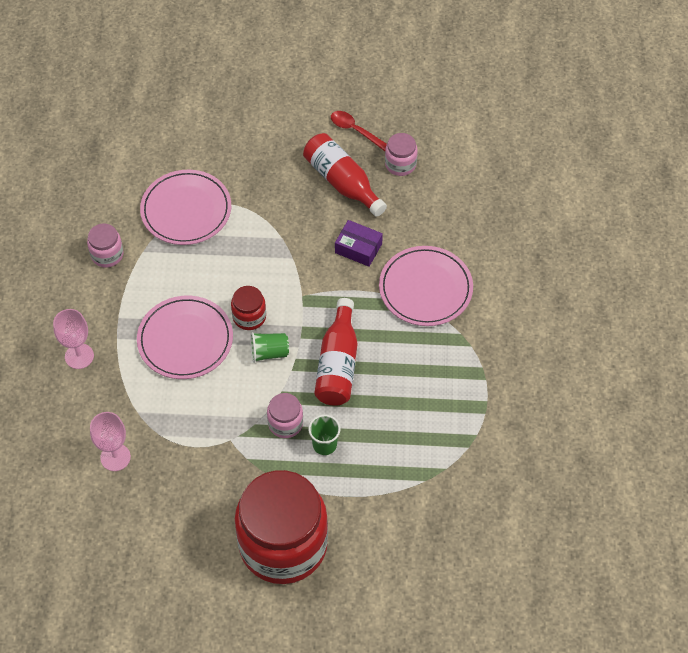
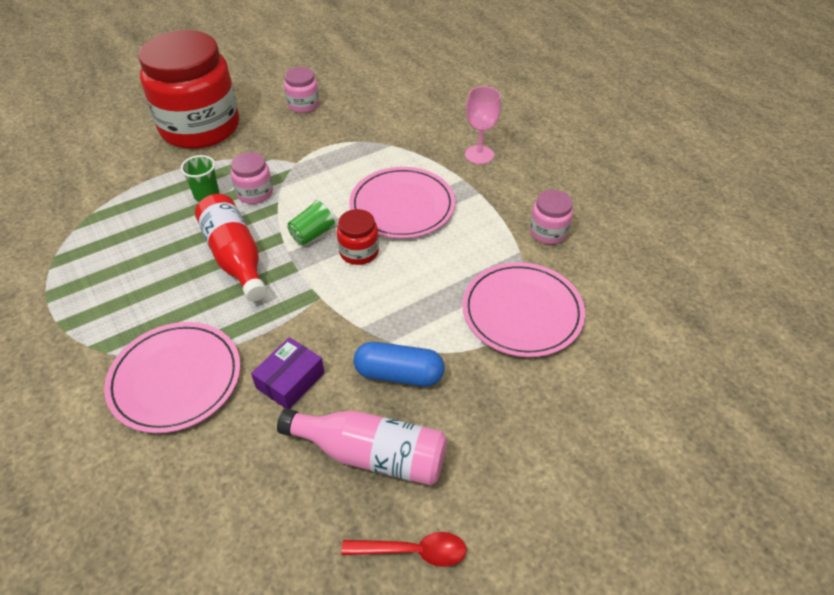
camera: 145 degrees right, 10 degrees down
(115, 457) = (380, 116): pink goblet -> none
(293, 215) = (399, 374): none -> blue capsule
(342, 182) = (371, 454): red bottle -> pink bottle
(358, 248) = (290, 380): purple box -> purple box turned 45 degrees counterclockwise
(400, 164) = (307, 535): pink jar -> pink jar (303, 105)

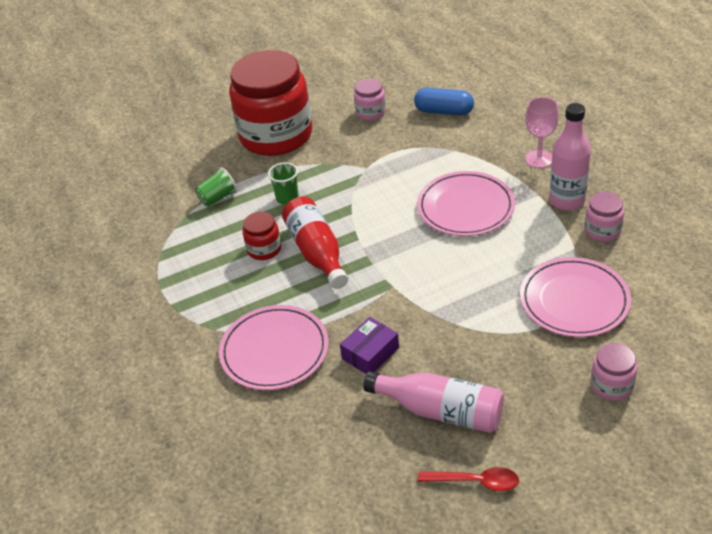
camera: 10 degrees right, 5 degrees down
(255, 193) = (330, 196): pink jar -> pink jar (611, 385)
(313, 234) = (385, 232): green cup -> green cup (218, 198)
(359, 252) = (426, 248): red jar -> red jar (264, 249)
(399, 374) = (463, 350): blue capsule -> blue capsule (444, 111)
(509, 199) = (567, 200): none -> pink bottle

